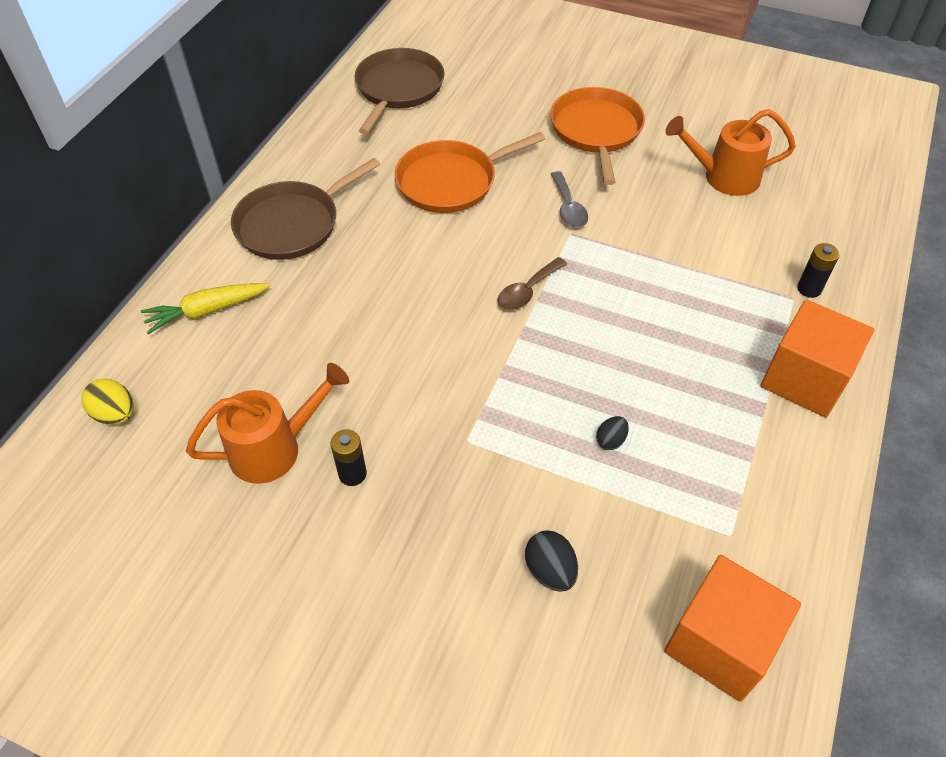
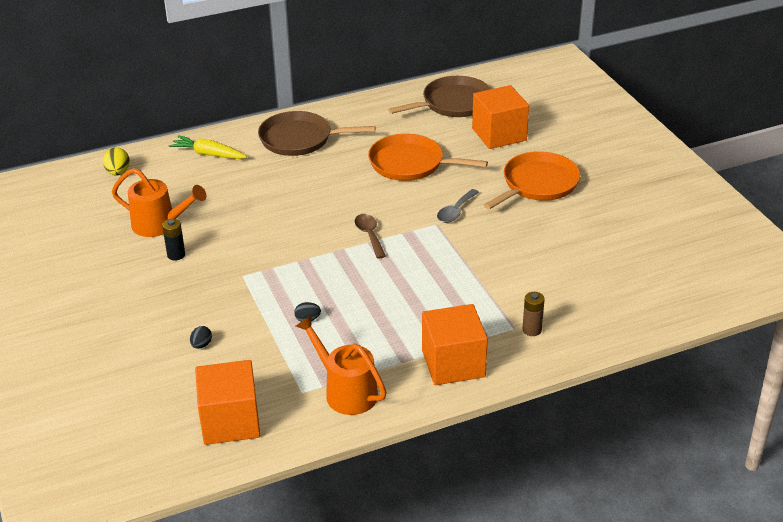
camera: 45 degrees right, 15 degrees down
(489, 99) = (499, 134): none -> orange cube
(527, 291) = (369, 235): brown spoon -> brown spoon turned 75 degrees clockwise
(550, 570) = (201, 345): black egg -> black egg, size x0.65
(723, 177) = (578, 249): orange watering can -> orange watering can (345, 391)
(809, 289) = (532, 330): black battery -> brown battery

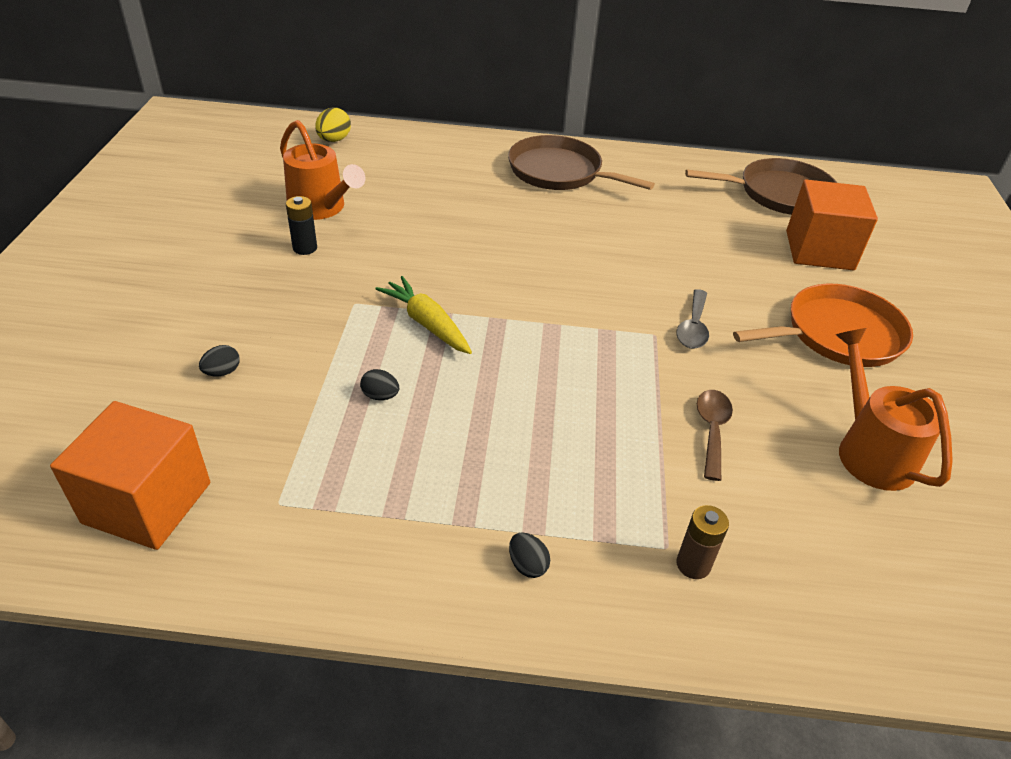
camera: 25 degrees right, 5 degrees up
(208, 154) = (444, 154): yellow carrot -> yellow carrot (426, 323)
(345, 391) = (335, 533): orange watering can -> orange watering can (869, 450)
(369, 235) = (553, 314): brown spoon -> brown spoon (712, 430)
(410, 164) = (674, 245): orange pan -> none
(453, 363) = (527, 565): orange cube -> black egg
(455, 211) = (693, 327): grey spoon -> grey spoon turned 45 degrees counterclockwise

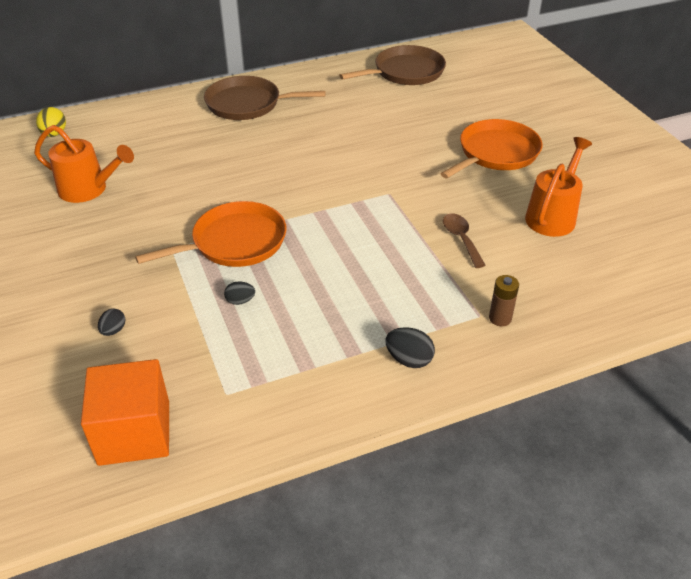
camera: 25 degrees left, 0 degrees up
(305, 248) = (101, 223): black battery -> none
(426, 323) = (234, 242): yellow carrot -> orange pan
(527, 565) = (409, 359): black egg -> black egg, size x1.53
(693, 327) = (409, 180): grey spoon -> none
(819, 250) = (453, 102): orange cube -> none
(869, 450) = (553, 215): orange watering can -> orange watering can turned 75 degrees clockwise

